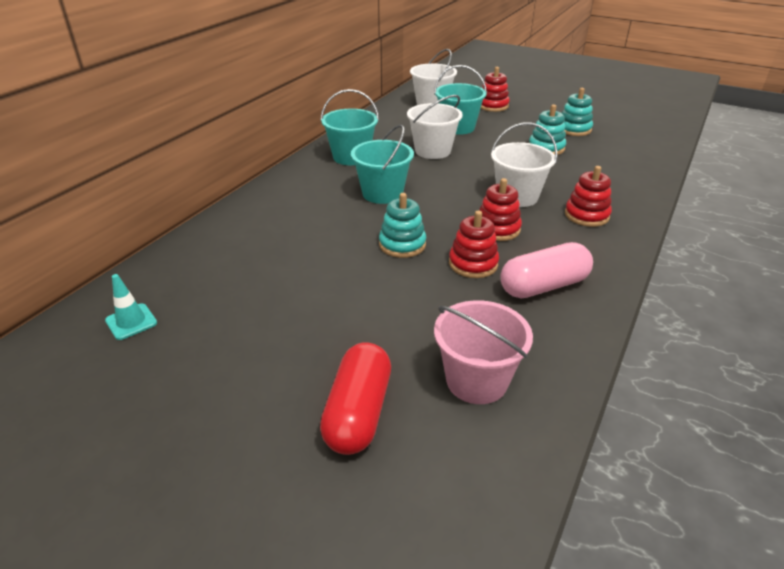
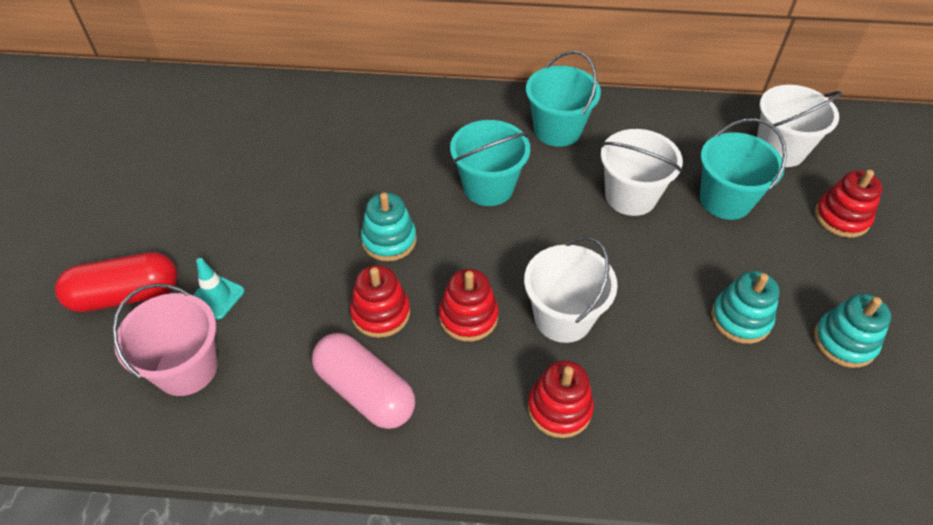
camera: 65 degrees right, 15 degrees up
(131, 322) = (195, 113): turquoise traffic cone -> turquoise traffic cone (216, 297)

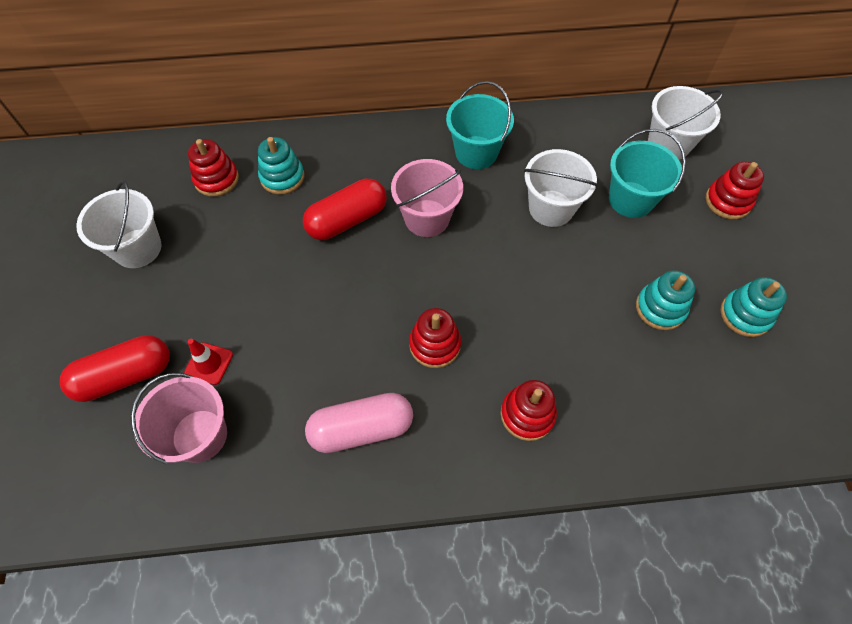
camera: 10 degrees left, 10 degrees up
(216, 297) = (209, 363): turquoise traffic cone -> red traffic cone
(365, 391) = (361, 429): pink capsule -> pink capsule turned 45 degrees counterclockwise
(380, 313) = (358, 354): red stacking toy -> red stacking toy (216, 179)
(389, 240) = (350, 283): turquoise stacking toy -> turquoise stacking toy (282, 177)
(400, 177) = (347, 220): none -> red capsule
(488, 187) = (427, 218): turquoise bucket -> pink bucket
(563, 317) = (515, 332): white bucket -> white bucket (138, 248)

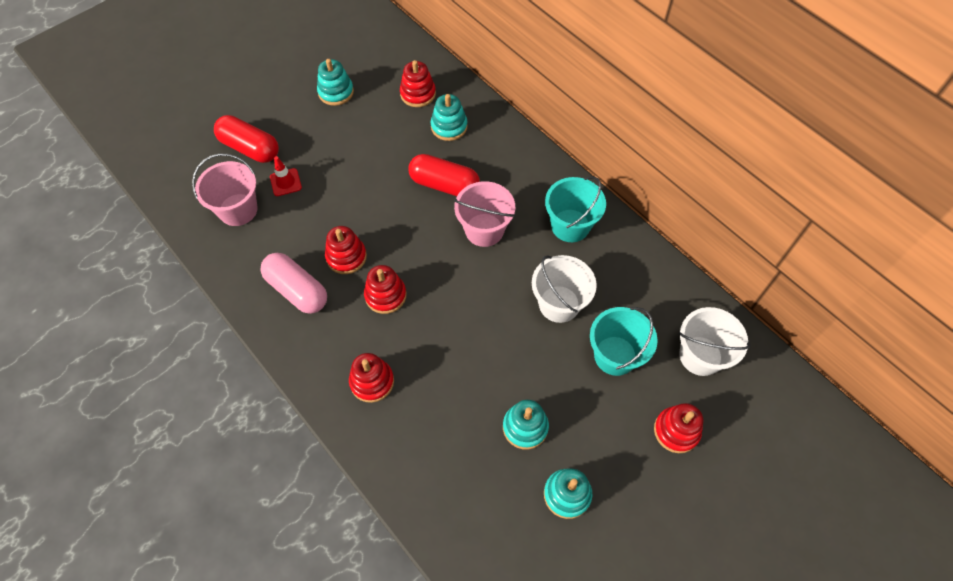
camera: 55 degrees right, 0 degrees up
(138, 248) = (336, 92): white bucket -> turquoise stacking toy
(359, 355) = (346, 257): none -> red stacking toy

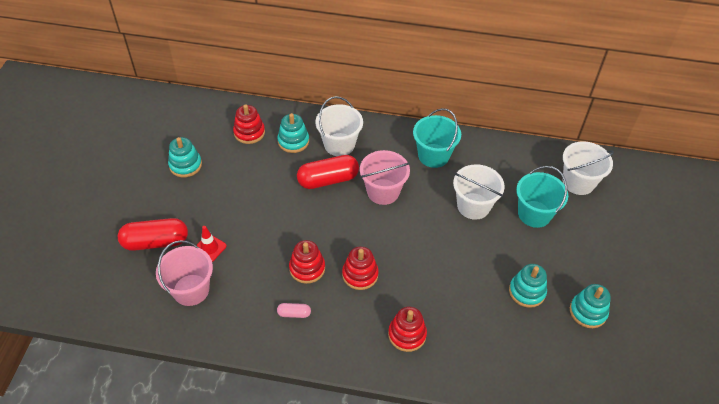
camera: 40 degrees left, 10 degrees down
(297, 290) = (294, 313): pink capsule -> pink capsule, size x0.47
(488, 156) = (339, 144): none -> white bucket
(676, 431) = (607, 232): red stacking toy -> none

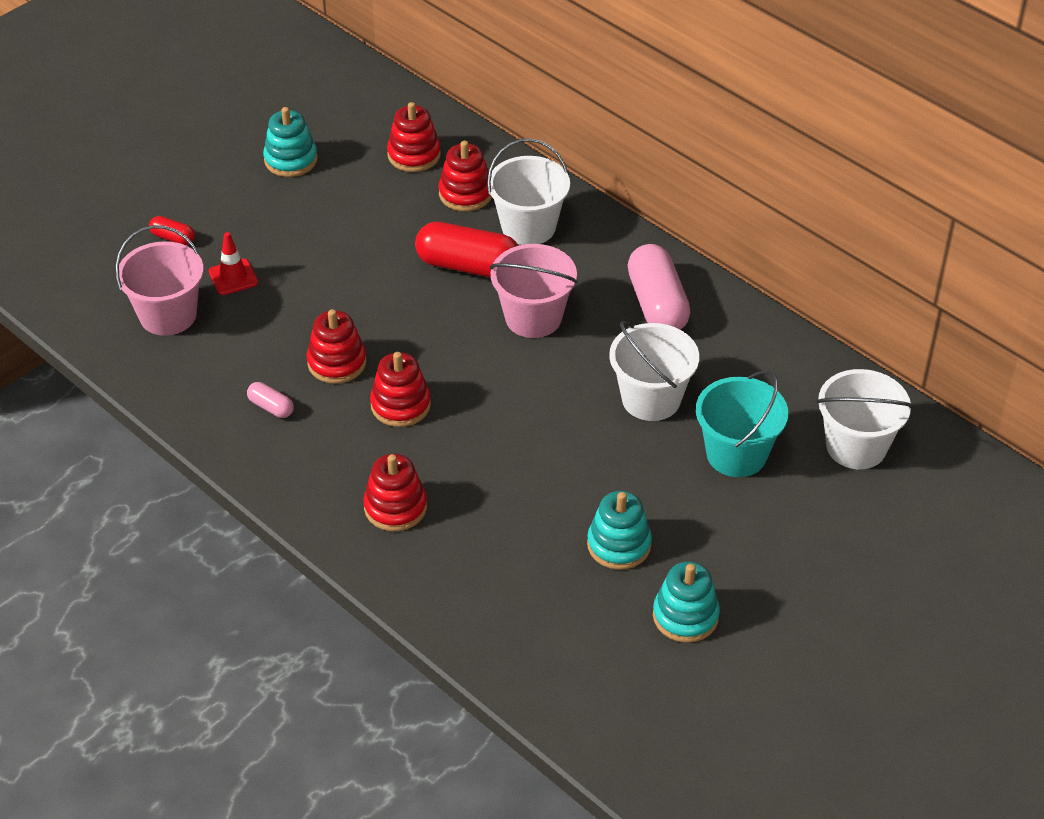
camera: 35 degrees right, 5 degrees down
(156, 242) = (173, 238): red capsule -> red capsule, size x0.47
(293, 141) = (465, 193): turquoise stacking toy -> red stacking toy
(433, 155) = (657, 304): turquoise bucket -> pink capsule

